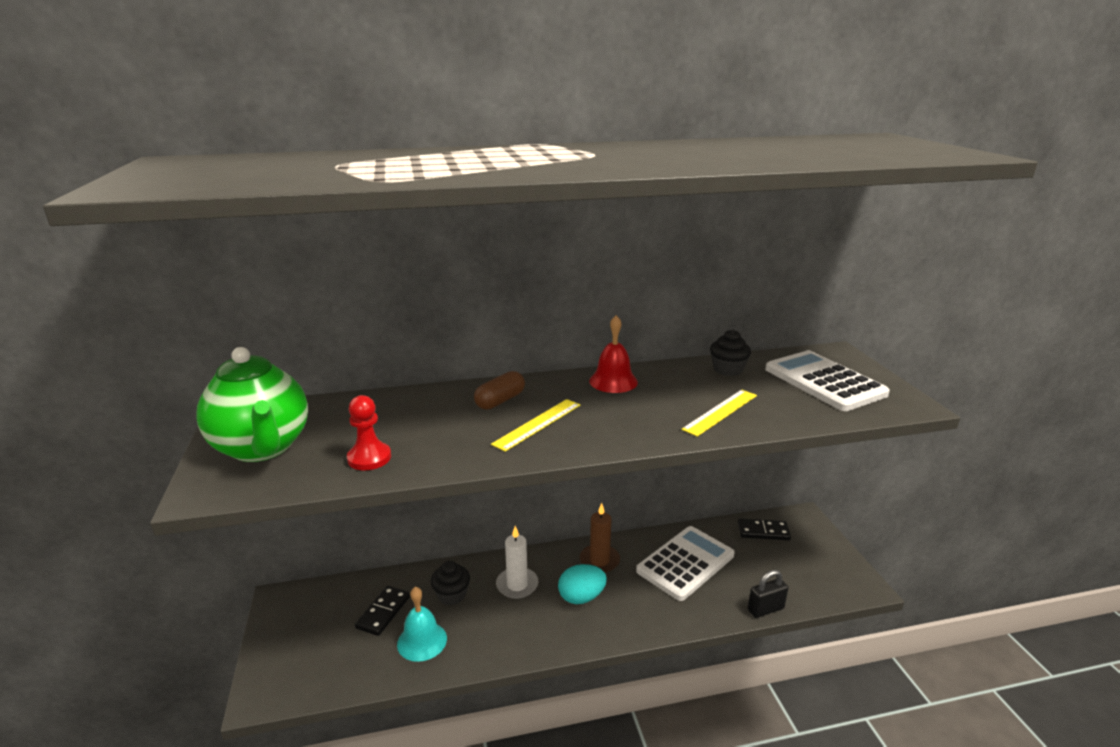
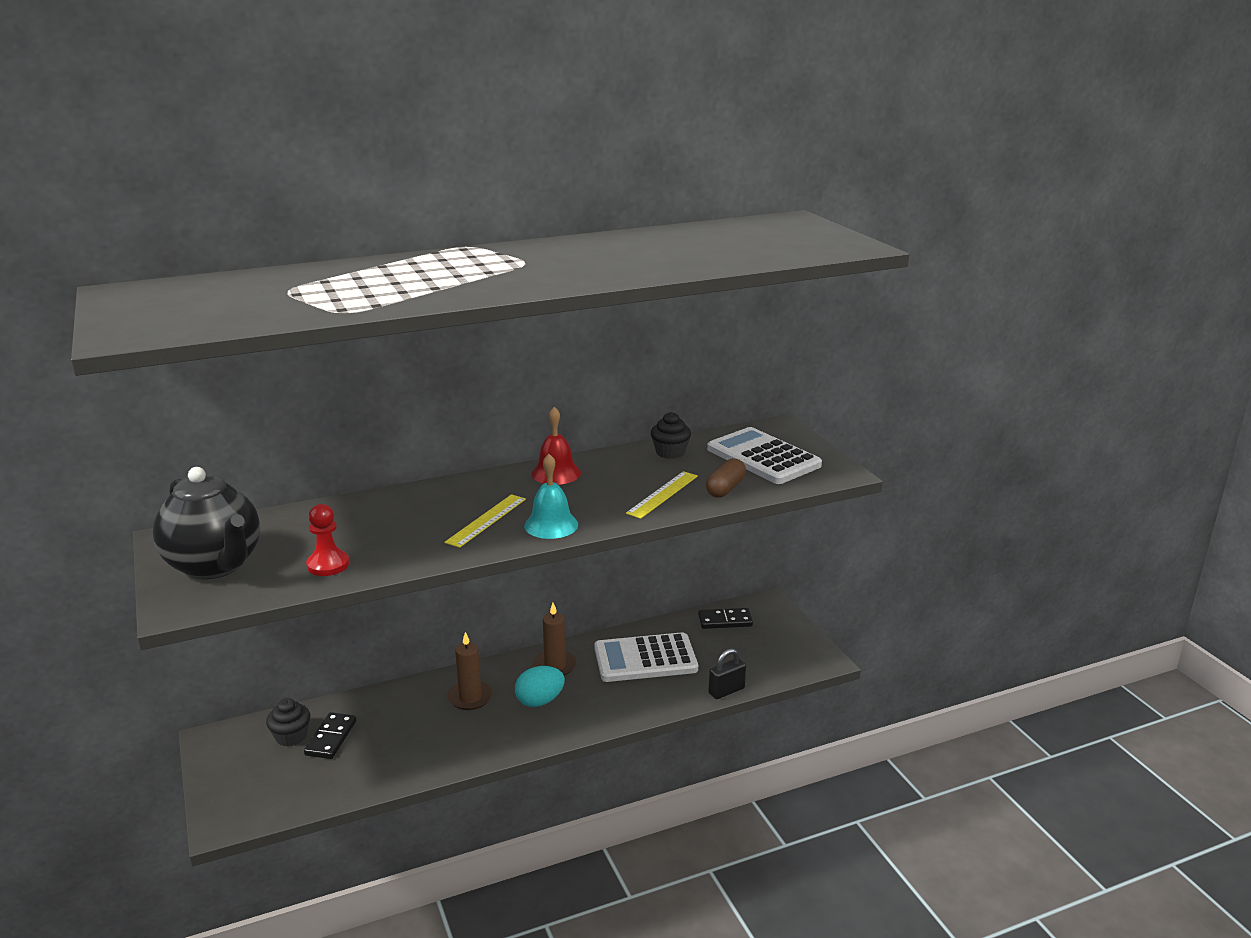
camera: 10 degrees left, 0 degrees up
(262, 448) = (215, 566): green teapot -> black teapot
(422, 641) = (379, 758): turquoise bell -> turquoise bell (551, 525)
(451, 595) = (401, 714): black cupcake -> black cupcake (291, 736)
(500, 401) = (444, 501): brown capsule -> brown capsule (725, 488)
(517, 585) = (470, 697): white candle -> brown candle
(685, 563) = (645, 659): white calculator -> white calculator turned 135 degrees counterclockwise

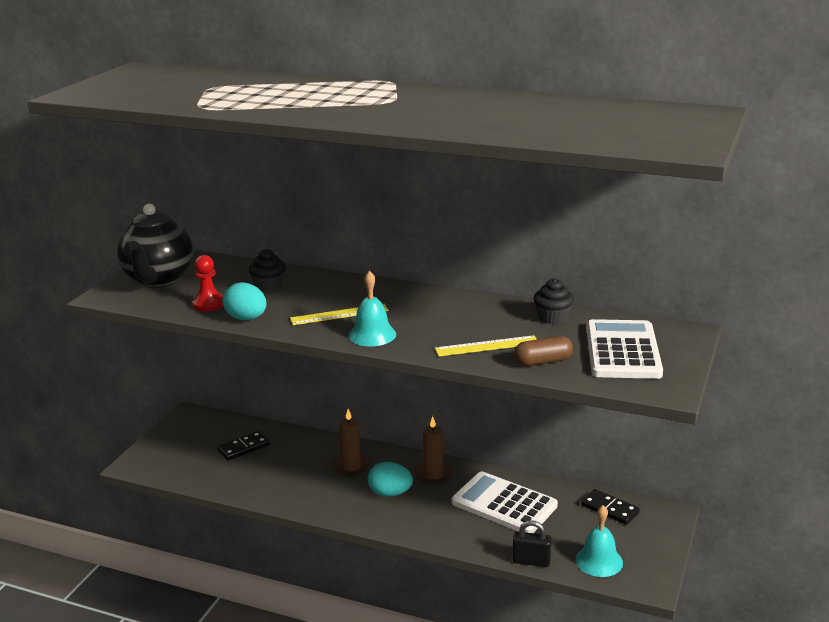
camera: 45 degrees right, 0 degrees up
(291, 736) = (226, 435): black cupcake -> black cupcake (269, 286)
(399, 561) = (246, 318): none -> turquoise egg
(556, 473) = (441, 301): red bell -> none
(770, 663) = (599, 561): none -> turquoise bell

